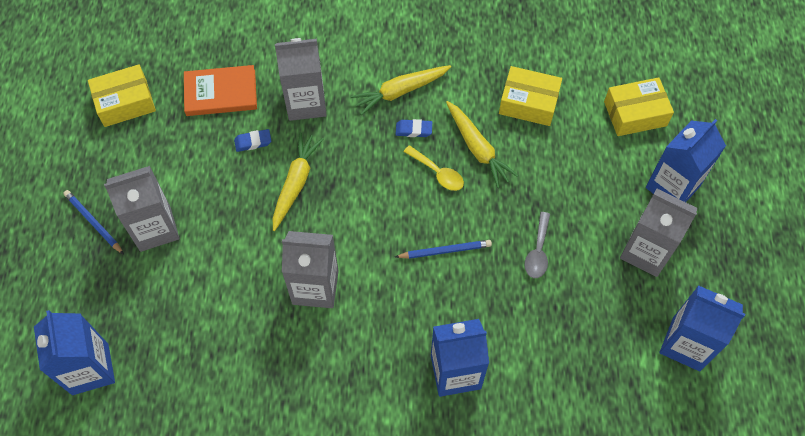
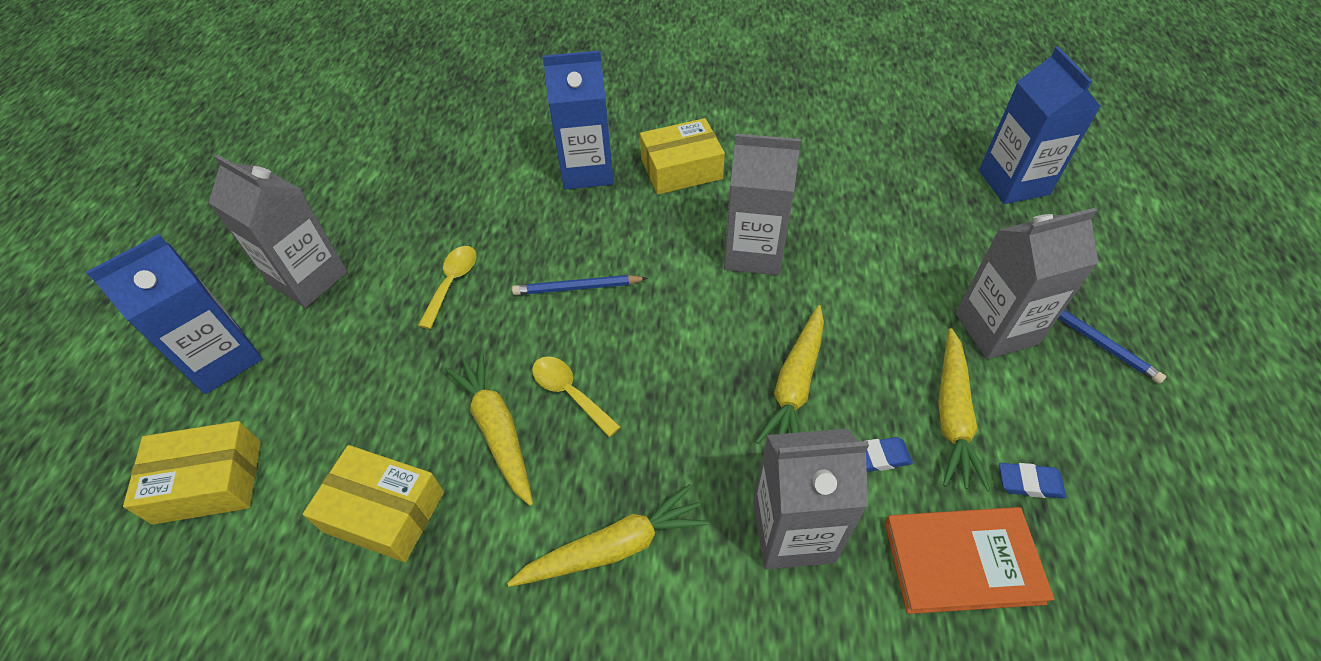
camera: 175 degrees left, 10 degrees down
(125, 102) = (1143, 548): yellow box -> yellow box (681, 169)
(203, 168) = (952, 416): none -> yellow carrot
(413, 130) = (599, 467): blue eraser -> blue eraser (1029, 483)
(538, 251) = (452, 283): grey spoon -> yellow spoon
(686, 344) = (316, 187): blue carton -> none

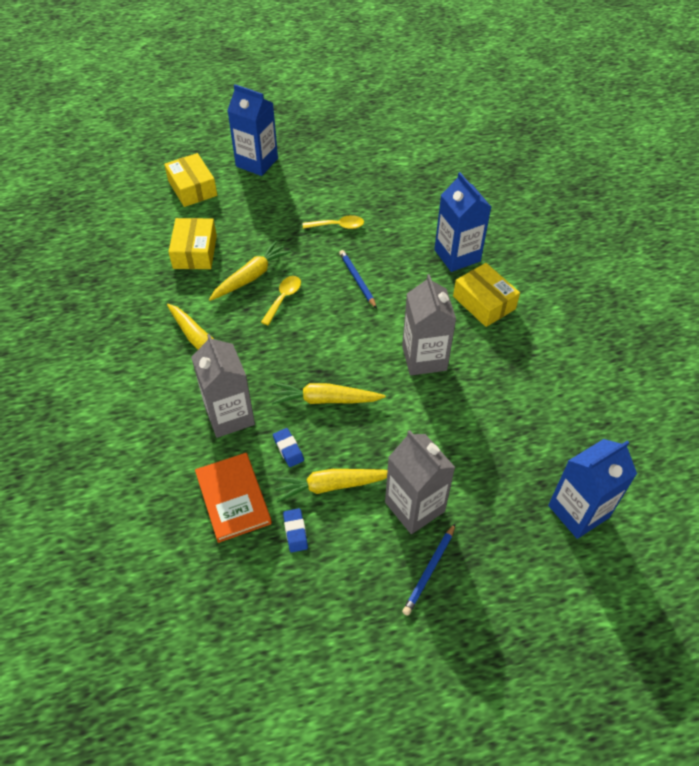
camera: 70 degrees right, 0 degrees up
(309, 278) = (317, 170): grey carton -> none

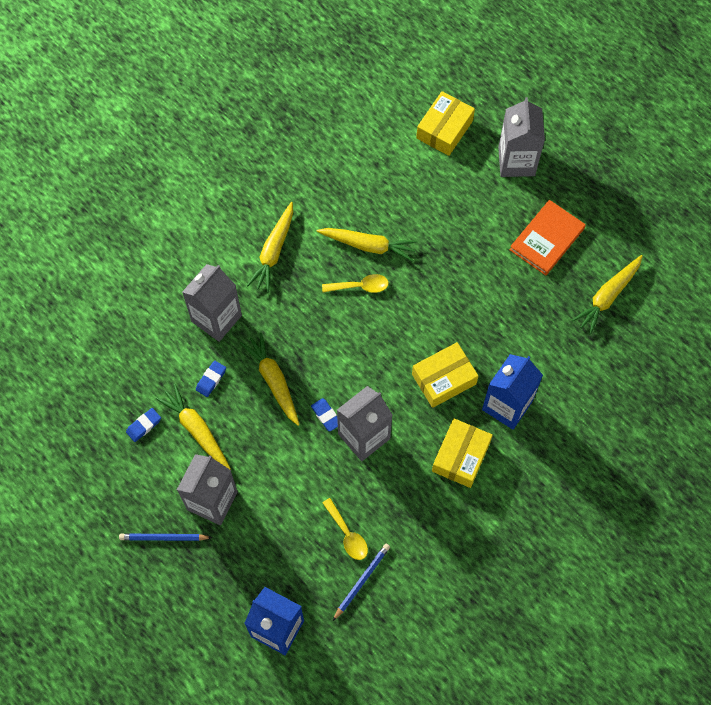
camera: 60 degrees right, 15 degrees up
(195, 252) = (368, 183): yellow box -> yellow box (444, 379)
(233, 498) = (146, 366): orange book -> orange book (546, 239)
(257, 162) = (516, 161): blue carton -> grey carton
(337, 226) = (477, 281): yellow spoon -> yellow spoon (347, 534)
(357, 280) = (420, 334): blue pencil -> blue pencil (361, 581)
(387, 376) = (326, 416): none -> blue eraser
(407, 164) = (607, 296): none -> yellow carrot

